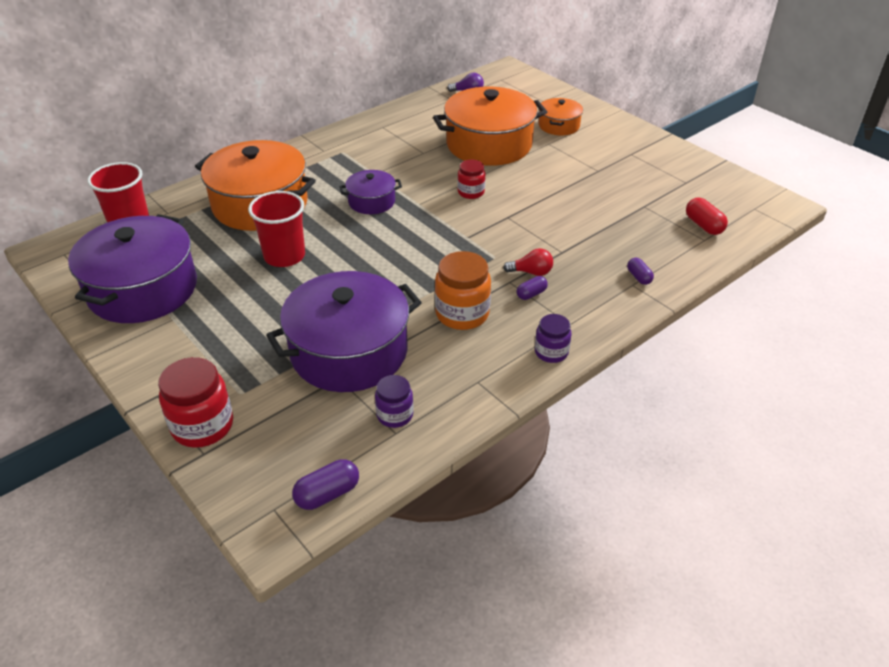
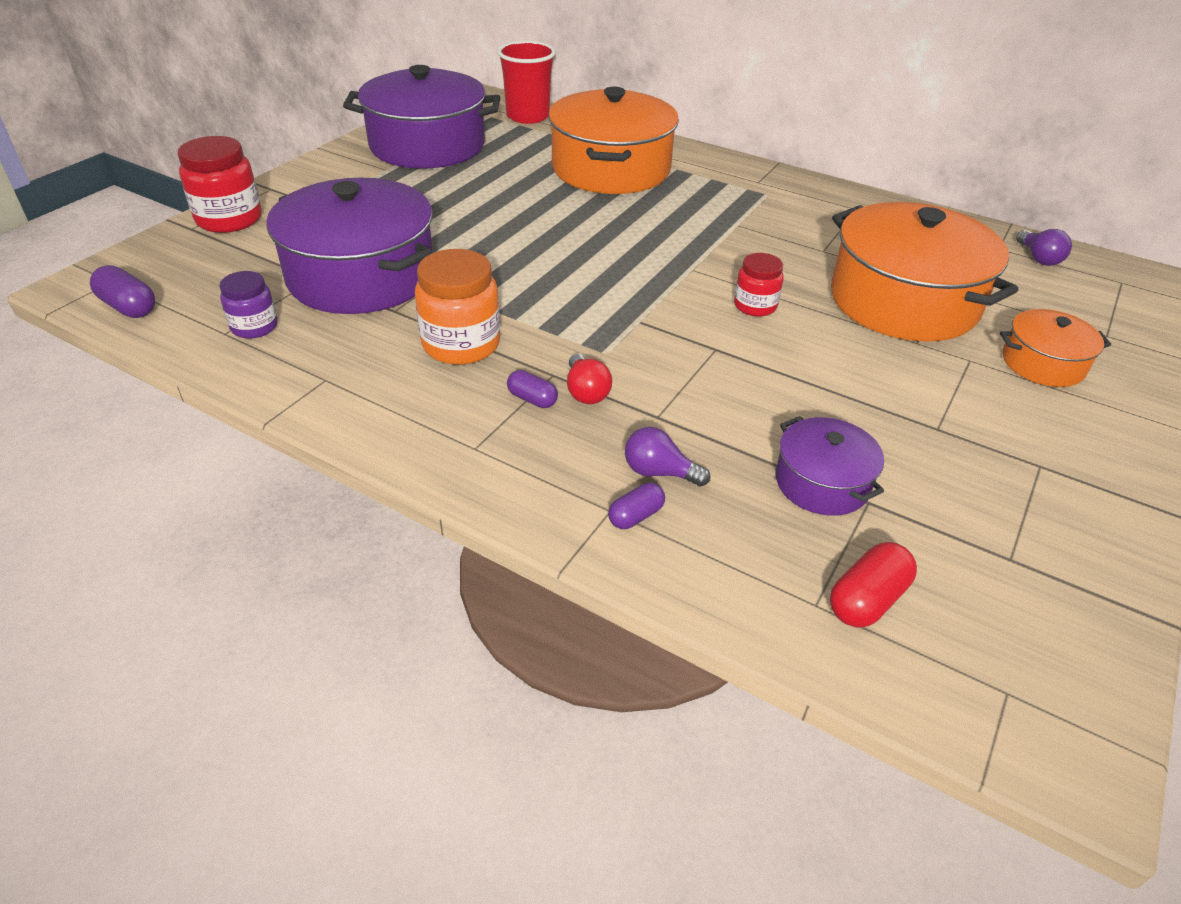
camera: 70 degrees right, 0 degrees up
(284, 256) = (521, 203): red cup -> none
(371, 201) = (670, 234): purple pot -> purple pot (822, 482)
(551, 352) = (402, 437): purple jar -> none
(608, 262) = (659, 472): none -> purple light bulb

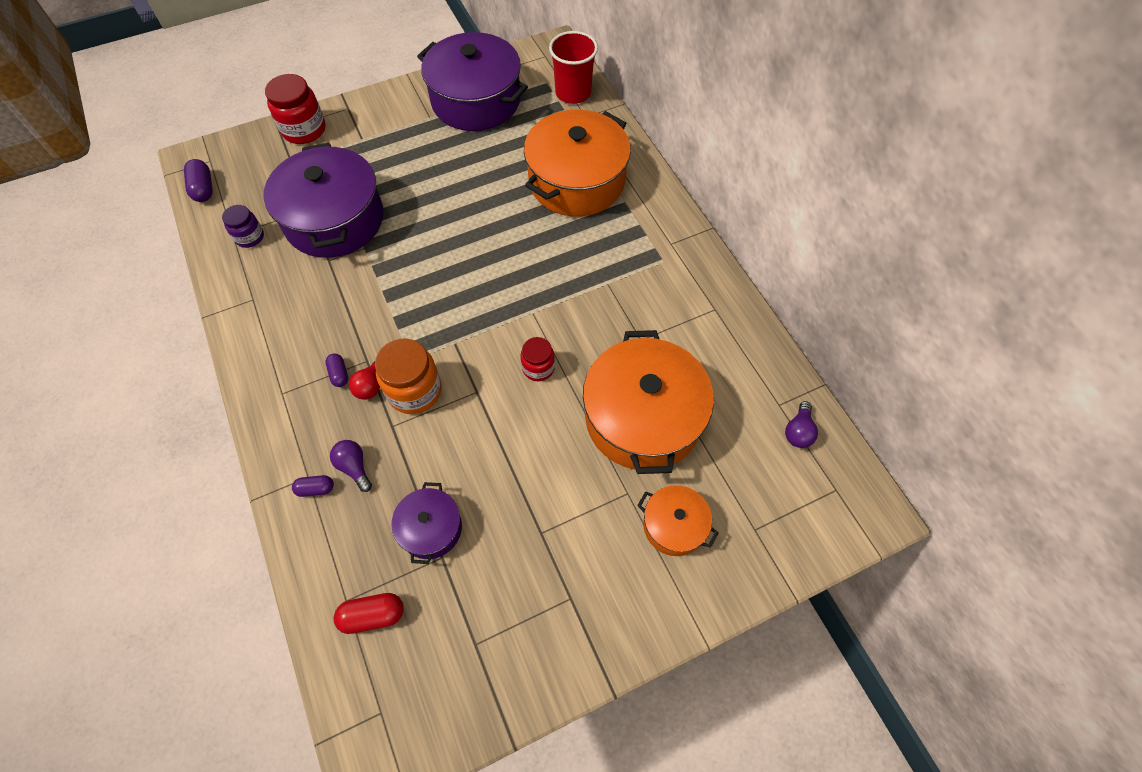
camera: 35 degrees right, 20 degrees up
(461, 344) = (339, 308): orange jar -> orange jar (414, 391)

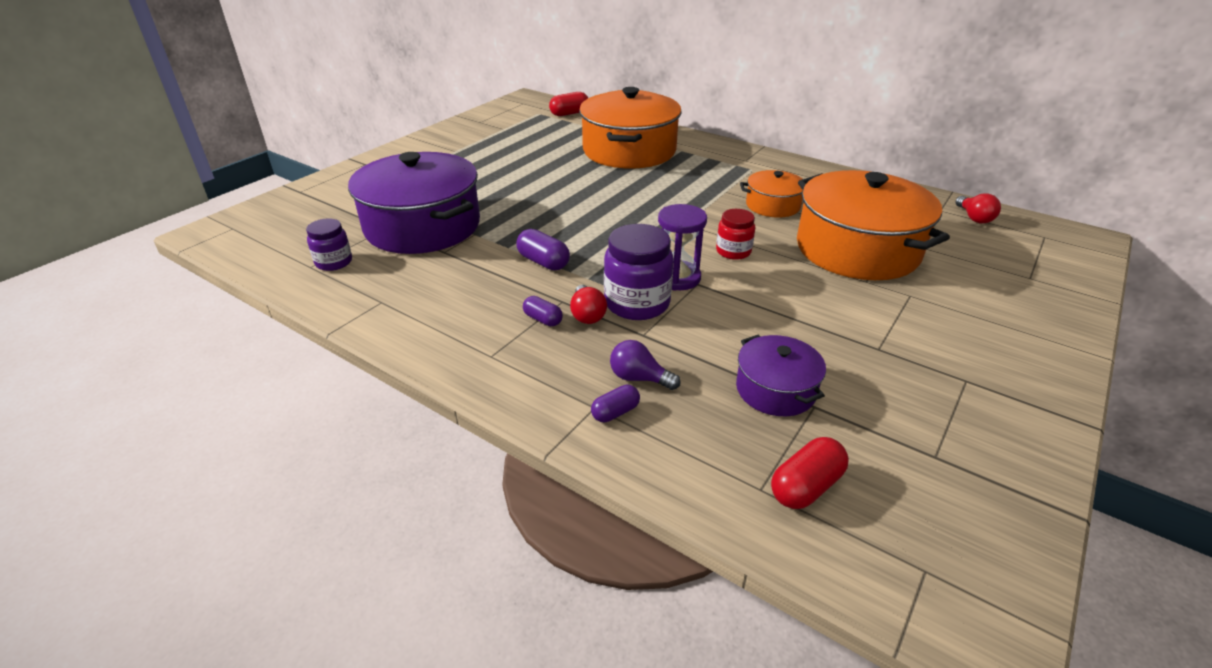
camera: 30 degrees left, 25 degrees down
(203, 188) = (241, 247): purple capsule -> purple capsule (543, 262)
(304, 130) = (330, 185): red jar -> none
(414, 391) = (637, 303): orange jar -> purple jar
(467, 377) = (677, 278): none -> purple hourglass
(476, 100) = (489, 134): purple pot -> none
(573, 93) = (569, 113): red cup -> red capsule
(674, 525) = (973, 299): orange pot -> orange pot (773, 205)
(798, 431) = (974, 218): purple light bulb -> red light bulb

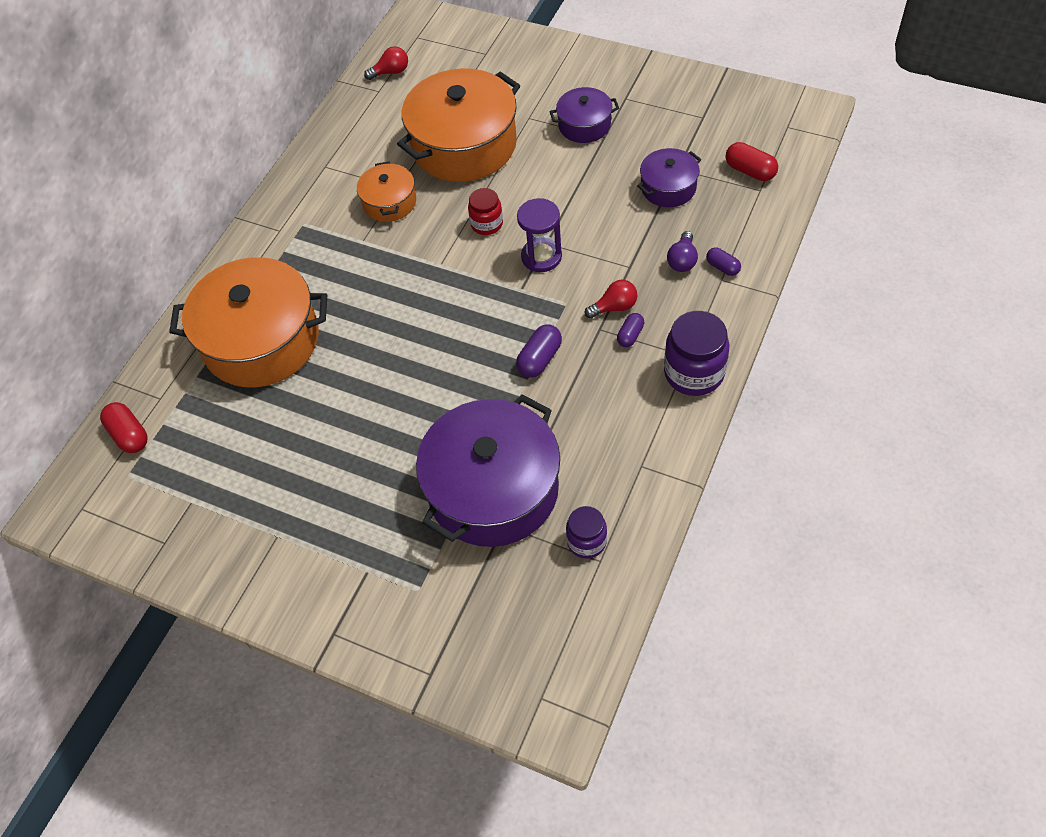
camera: 95 degrees left, 20 degrees up
(637, 303) = (588, 277): purple jar -> purple jar (694, 373)
(901, 335) = (584, 125): none -> purple pot

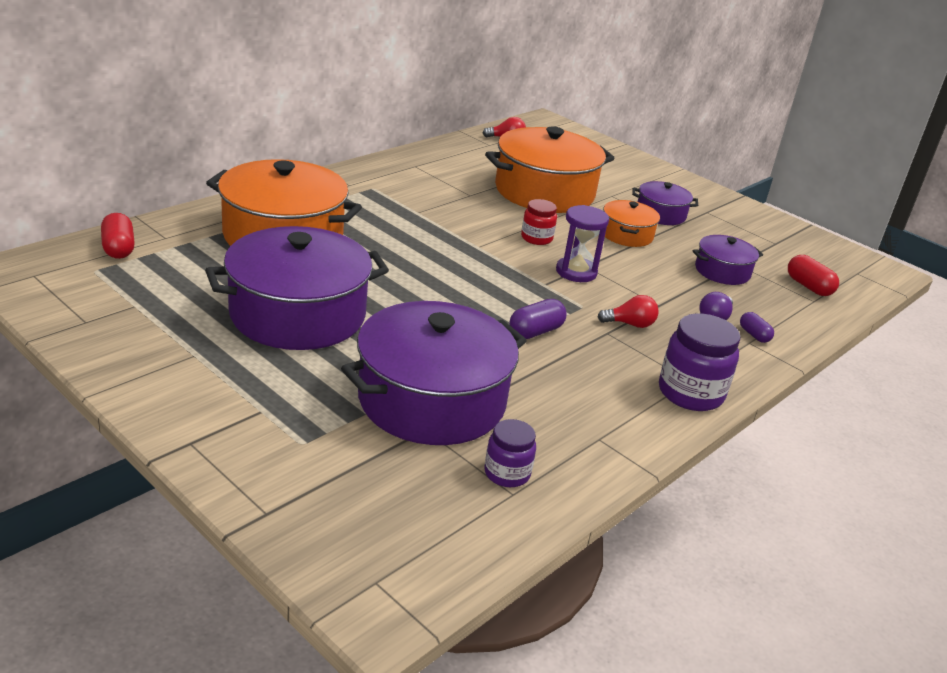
camera: 10 degrees right, 25 degrees down
(332, 441) = (298, 314): none -> purple pot
(389, 202) = (457, 200): orange pot -> orange pot (626, 235)
(630, 335) = (636, 347): purple capsule -> none

